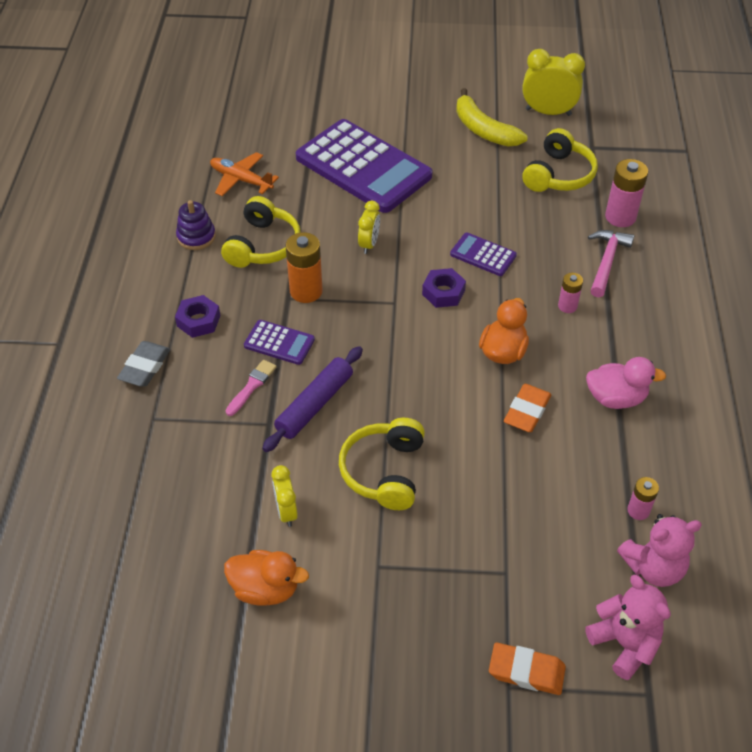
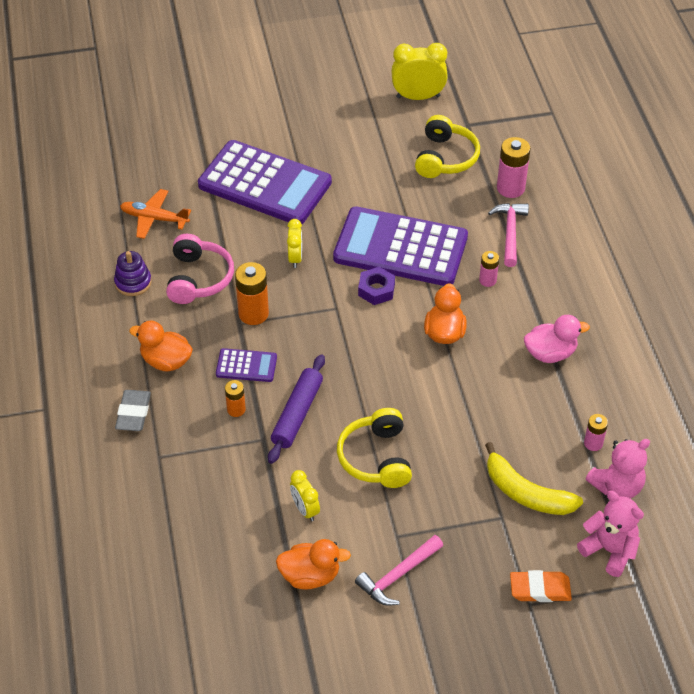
camera: 15 degrees left, 0 degrees up
(198, 321) = (166, 361): purple nut -> orange duck
(252, 386) = (236, 409): pink brush -> orange battery
(263, 245) = (198, 278): yellow headphones -> pink headphones
(364, 613) = (398, 575): none -> pink hammer
(483, 255) = (400, 248): purple calculator -> purple calculator, size x2.28
(484, 130) = (364, 125): yellow banana -> yellow banana (526, 493)
(527, 411) = (480, 380): orange eraser -> none

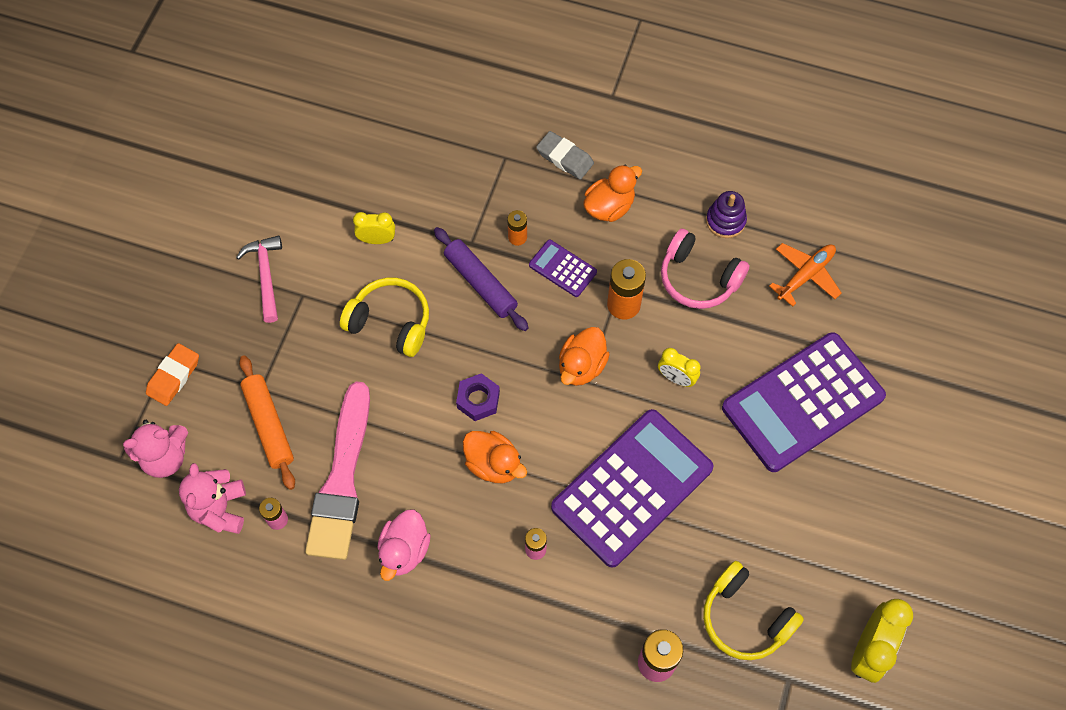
camera: 120 degrees right, 15 degrees up
(246, 366) = (562, 268): purple calculator -> purple calculator turned 90 degrees clockwise
(310, 575) = (312, 212): orange duck -> orange duck (581, 366)
(376, 290) = (588, 431): purple nut -> purple nut (478, 400)
(510, 232) = (589, 617): pink hammer -> none
(526, 493) = (269, 425): yellow banana -> orange rolling pin
(530, 419) = (342, 479): none -> pink brush

